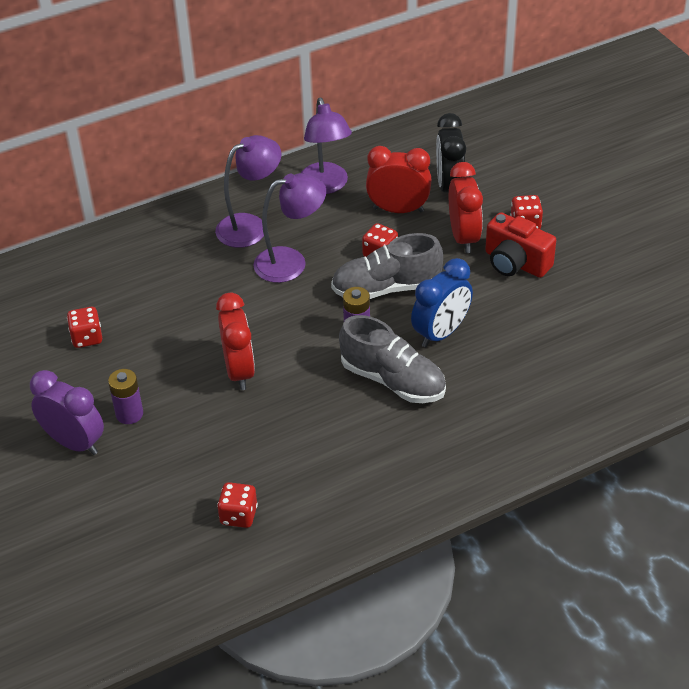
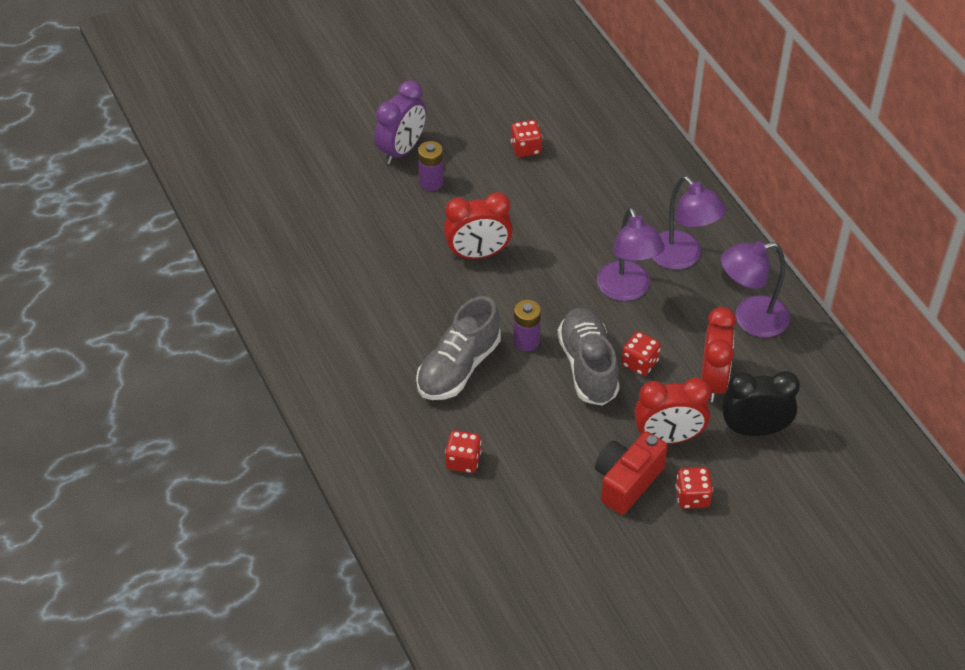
camera: 90 degrees right, 5 degrees up
(238, 515) = (310, 257): red dice -> red dice (463, 461)
(441, 333) = (521, 409): blue clock -> none

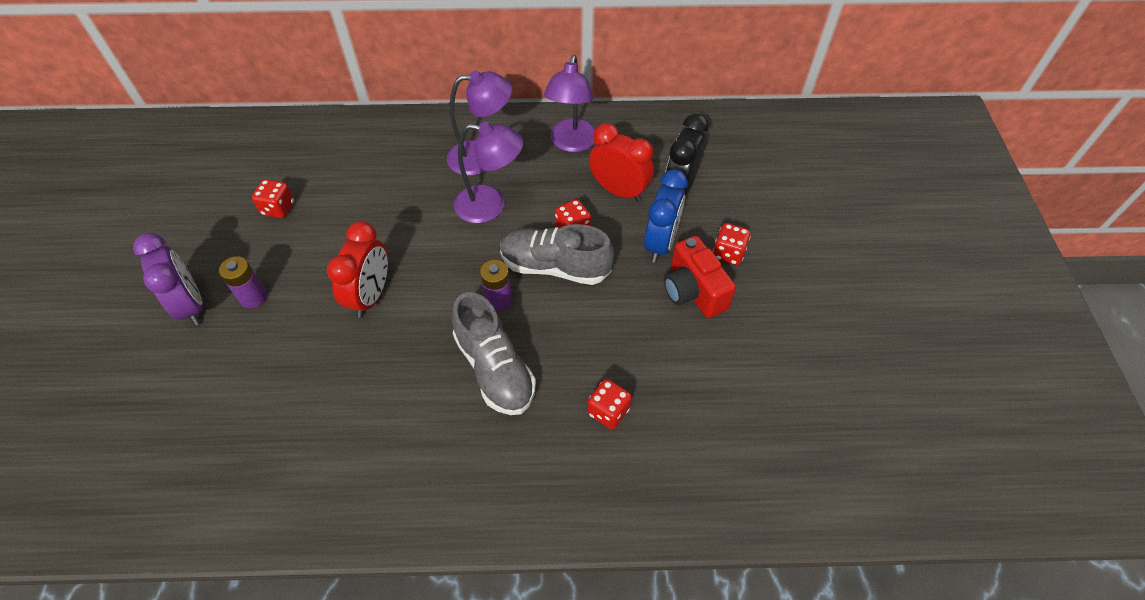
camera: 65 degrees left, 5 degrees up
(668, 437) = (660, 243): red clock -> blue clock

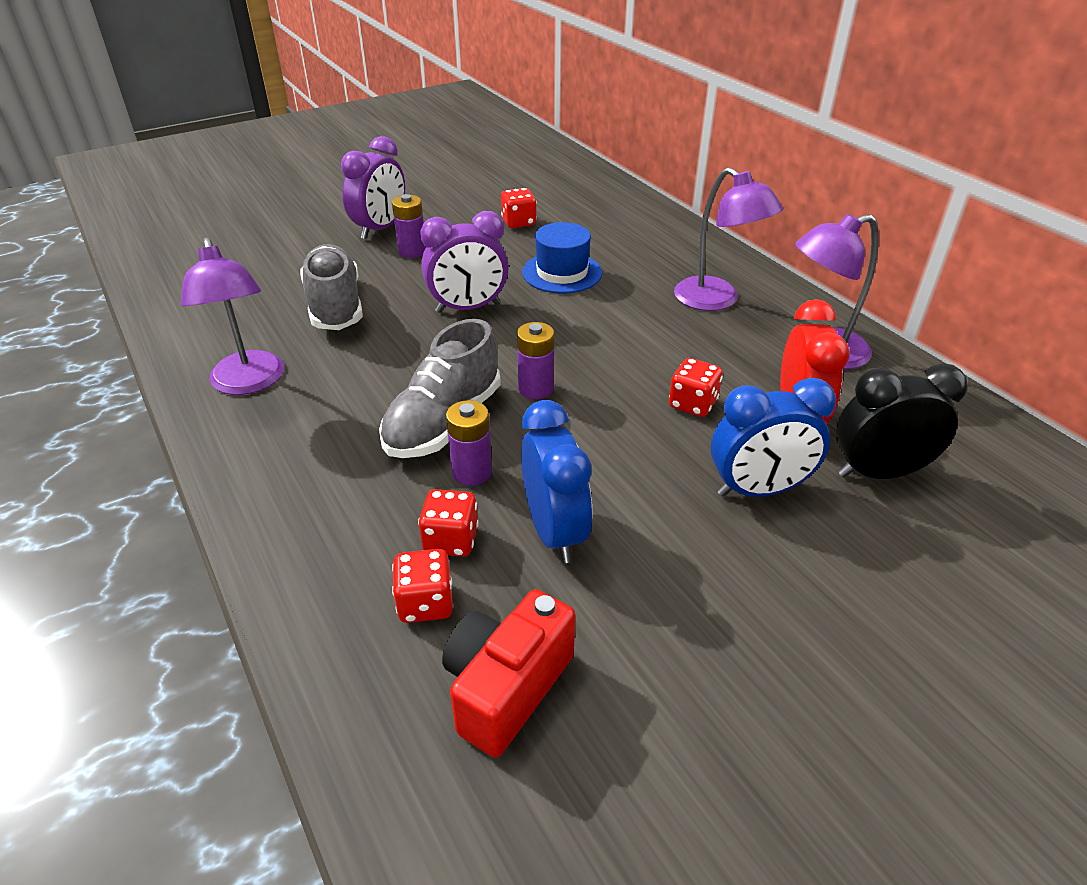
camera: 60 degrees right, 15 degrees down
(371, 296) = (468, 308): red clock -> purple clock
(375, 218) = (562, 273): none -> blue hat
(490, 206) = (657, 332): purple lamp -> purple lamp (249, 383)
(555, 267) = (623, 412): grey shoe -> grey shoe (335, 306)
(555, 374) = (472, 472): none -> purple battery
(633, 354) = (555, 531): none -> blue clock
(693, 291) = (712, 554): red camera -> red camera (506, 687)
(728, 253) = (821, 570): red dice -> red dice (425, 603)

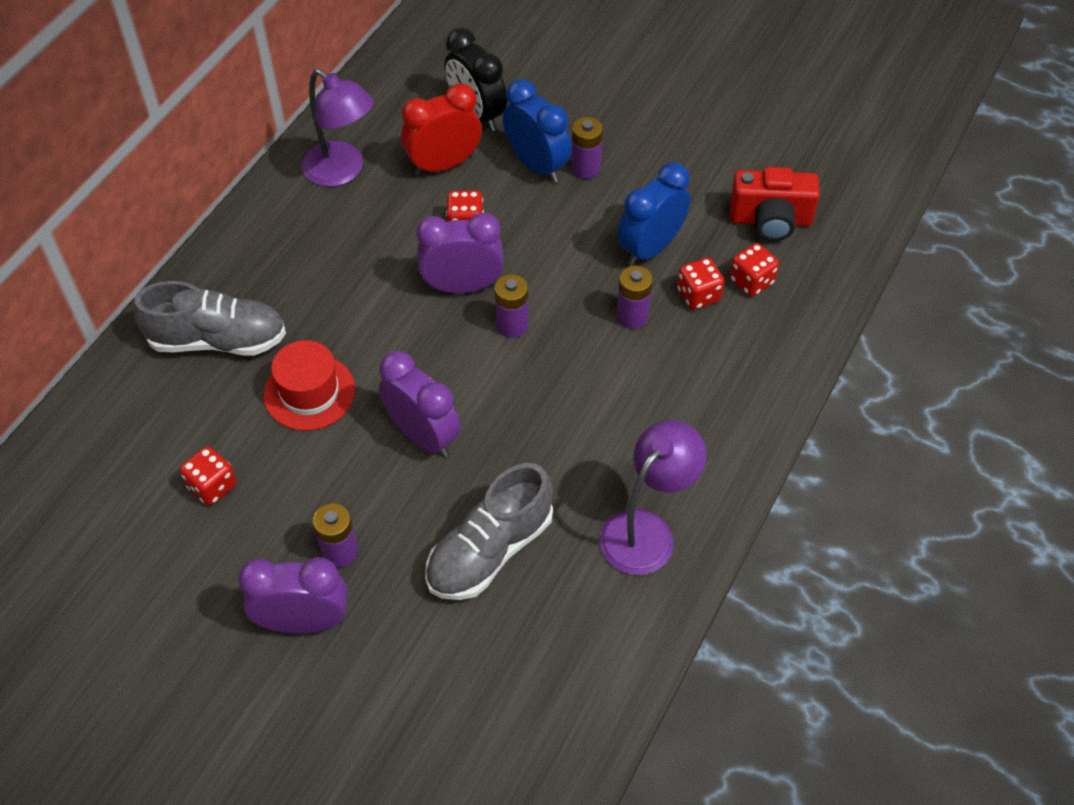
camera: 120 degrees left, 15 degrees up
(443, 422) = (593, 362): grey shoe -> grey shoe (217, 340)
(562, 273) = (309, 392): blue hat -> red hat
(610, 376) = (462, 286): none -> purple clock
(716, 300) = (295, 257): purple lamp -> none
(729, 531) = (585, 168): none -> purple battery

